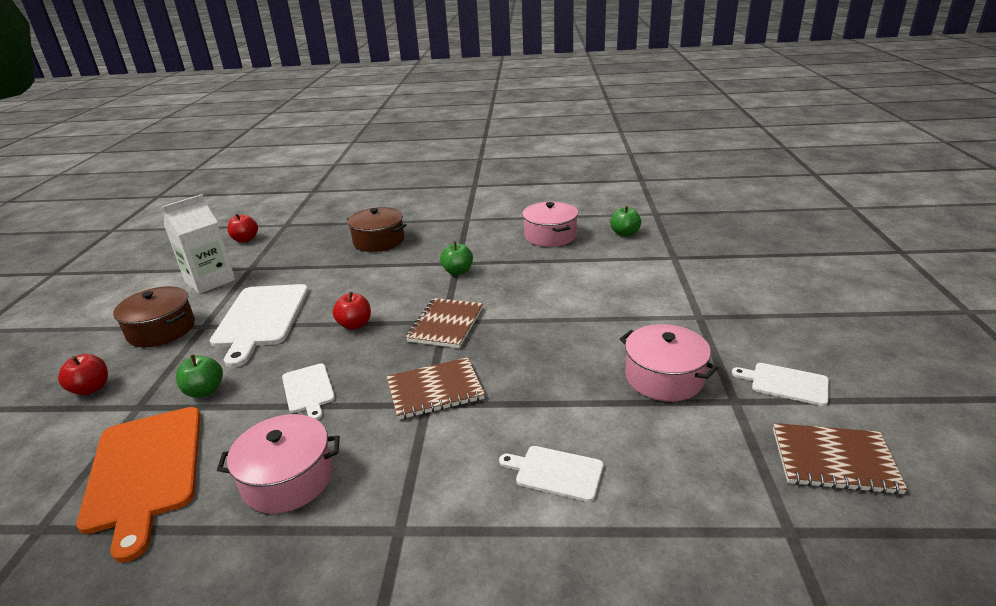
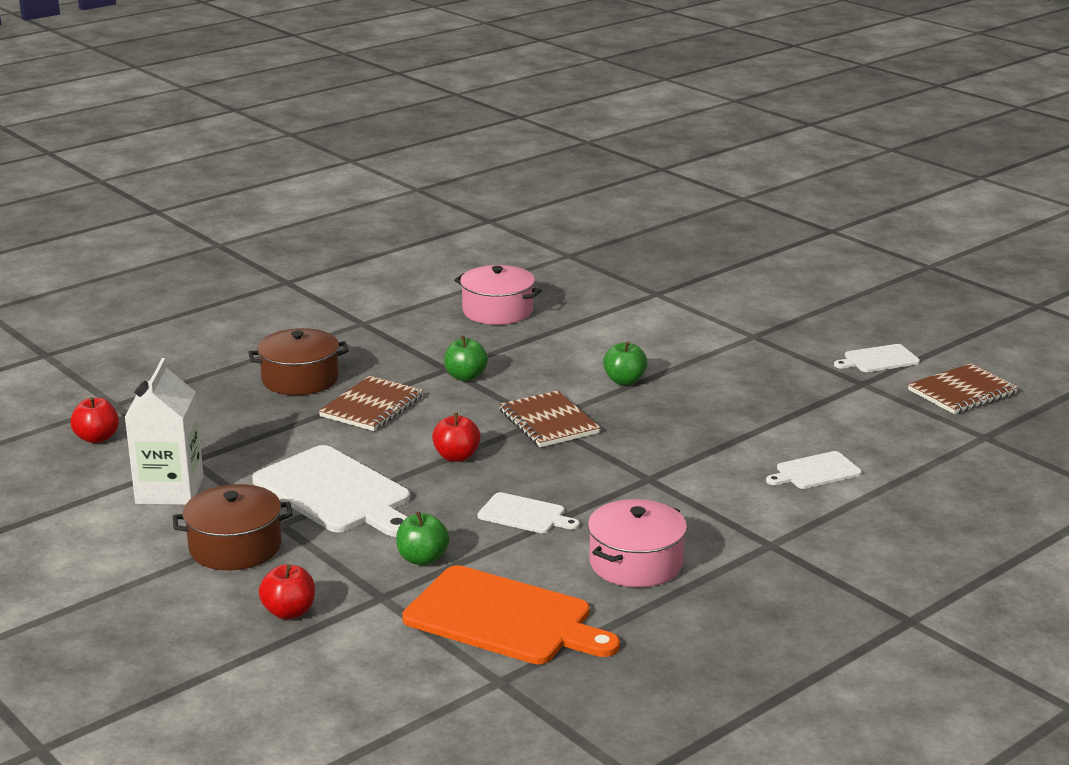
camera: 45 degrees left, 5 degrees down
(435, 390) = (637, 468): brown notebook -> brown notebook (372, 406)
(625, 233) = (572, 285): green apple -> green apple (624, 381)
(664, 377) = (794, 388): pink pot -> none

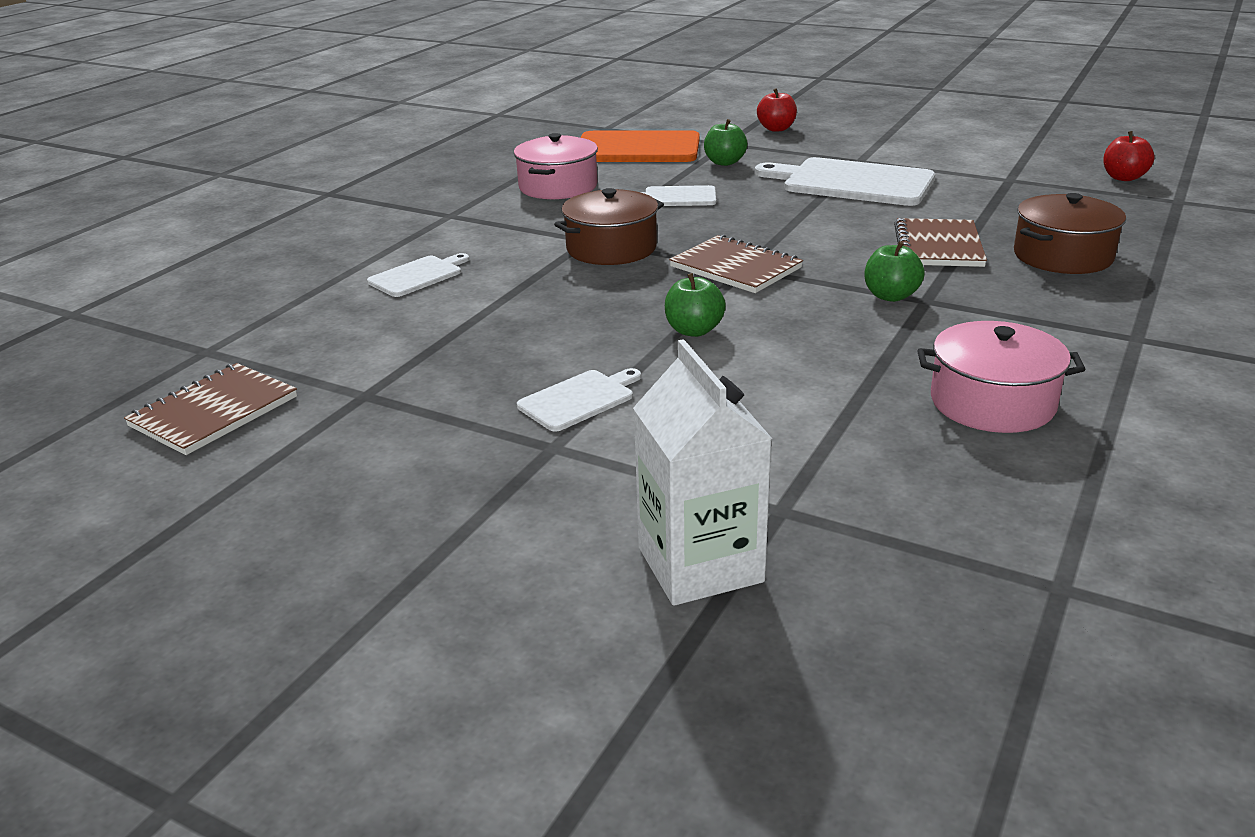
camera: 160 degrees right, 5 degrees up
(169, 490) = (983, 161): white carton -> white carton (700, 564)
(235, 547) = (868, 145): brown pot -> brown pot (611, 248)
(456, 457) = (788, 223): red apple -> none
(878, 359) = (337, 444): white cutting board -> white cutting board (579, 399)

